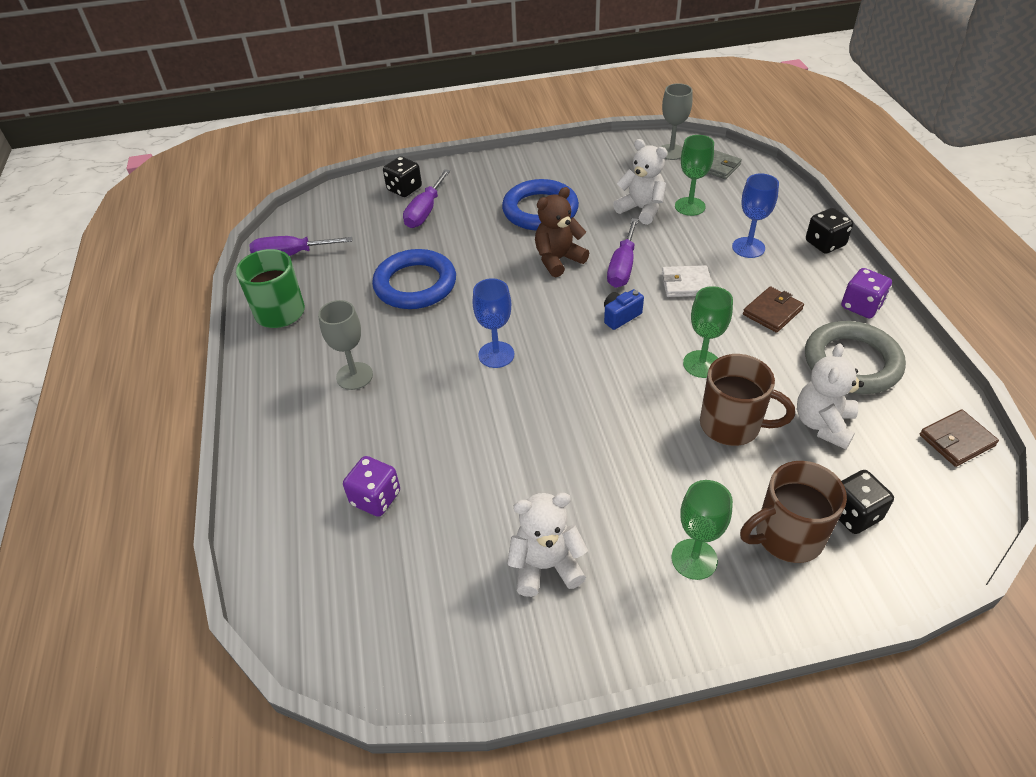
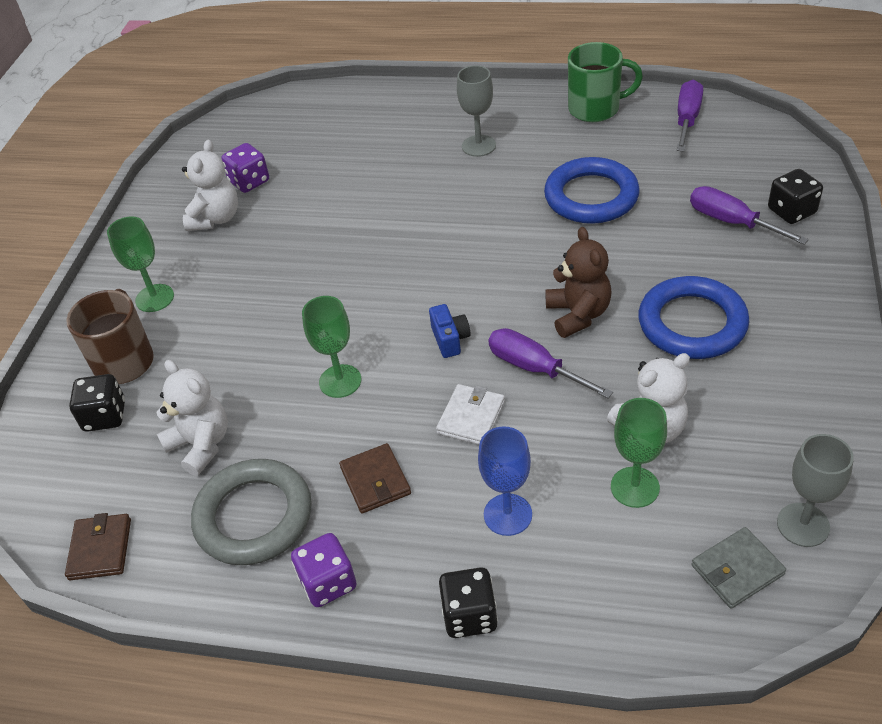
camera: 115 degrees right, 0 degrees up
(375, 498) = (339, 145): purple dice -> purple dice (249, 182)
(496, 354) = (451, 234): blue goblet -> none
(732, 425) = (252, 373): brown mug -> none

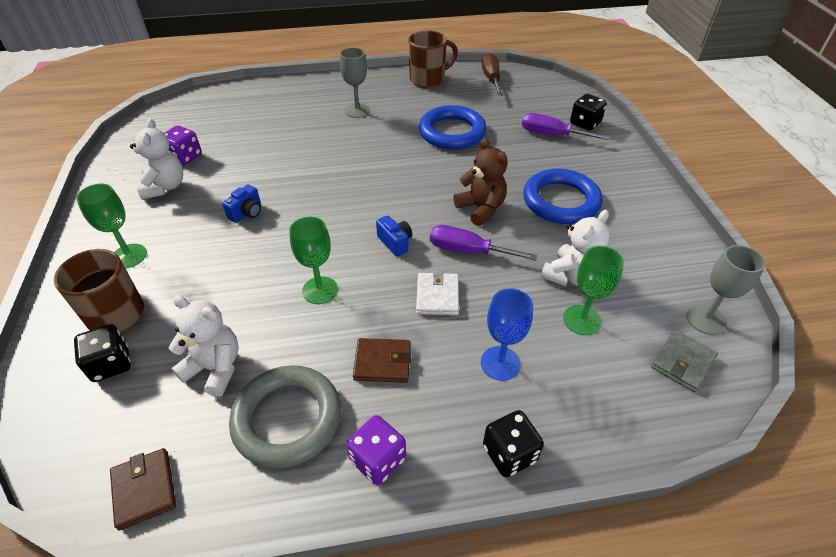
camera: 25 degrees left, 0 degrees up
(294, 268) = (247, 213): none -> blue camera
(375, 481) = (382, 362): brown wallet -> brown wallet turned 45 degrees counterclockwise
(596, 109) = (428, 79): green mug -> brown mug
(687, 119) = (491, 79): purple screwdriver -> brown screwdriver

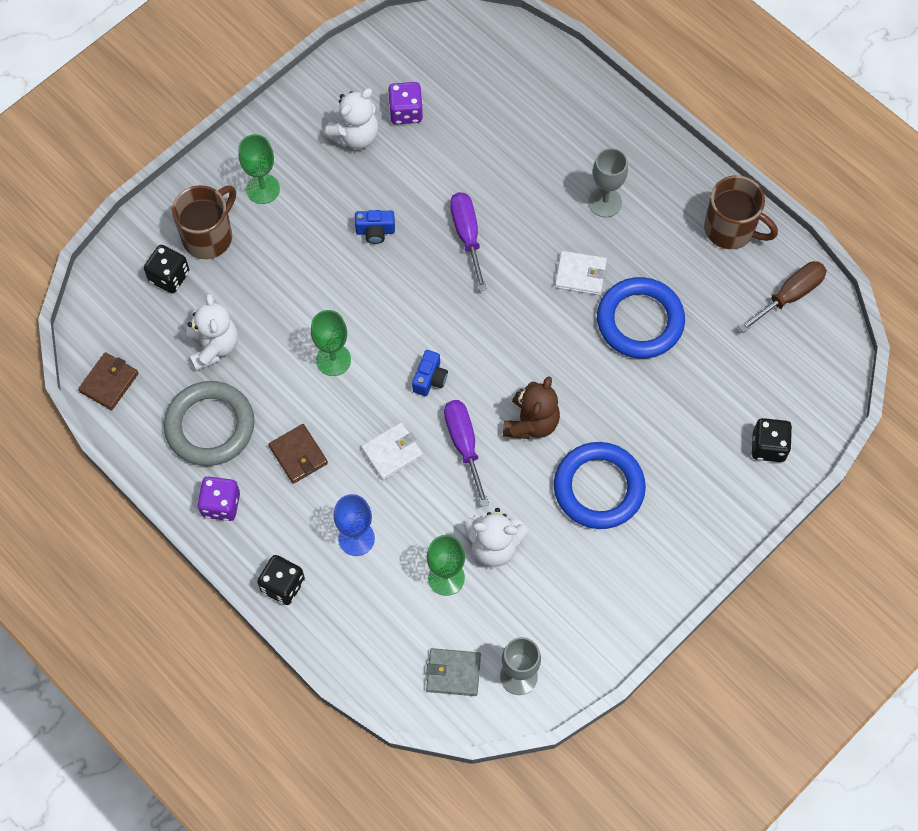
camera: 55 degrees right, 20 degrees up
(394, 140) = (580, 274): none -> white wallet
(551, 135) = (715, 423): purple screwdriver -> purple screwdriver (467, 235)

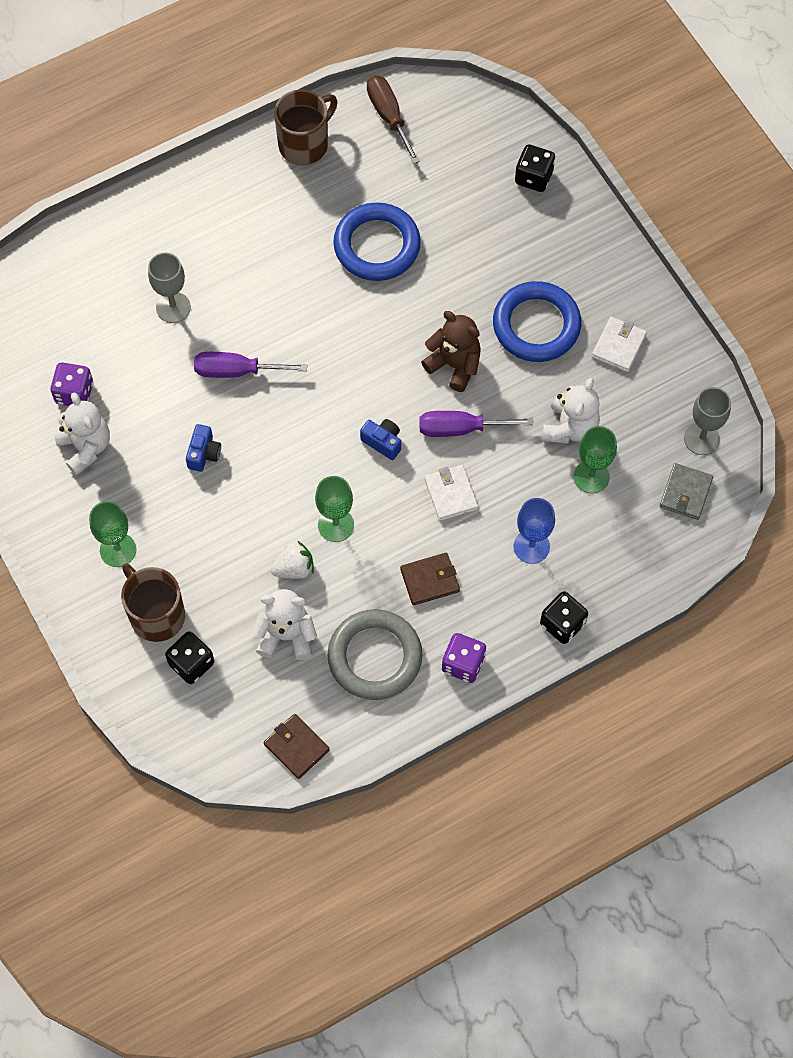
camera: 75 degrees left, 0 degrees up
(281, 336) = (294, 568): none -> white strawberry
(580, 274) = (312, 282): white wallet -> white wallet (619, 346)
(605, 202) = (240, 241): grey goblet -> grey goblet (173, 307)

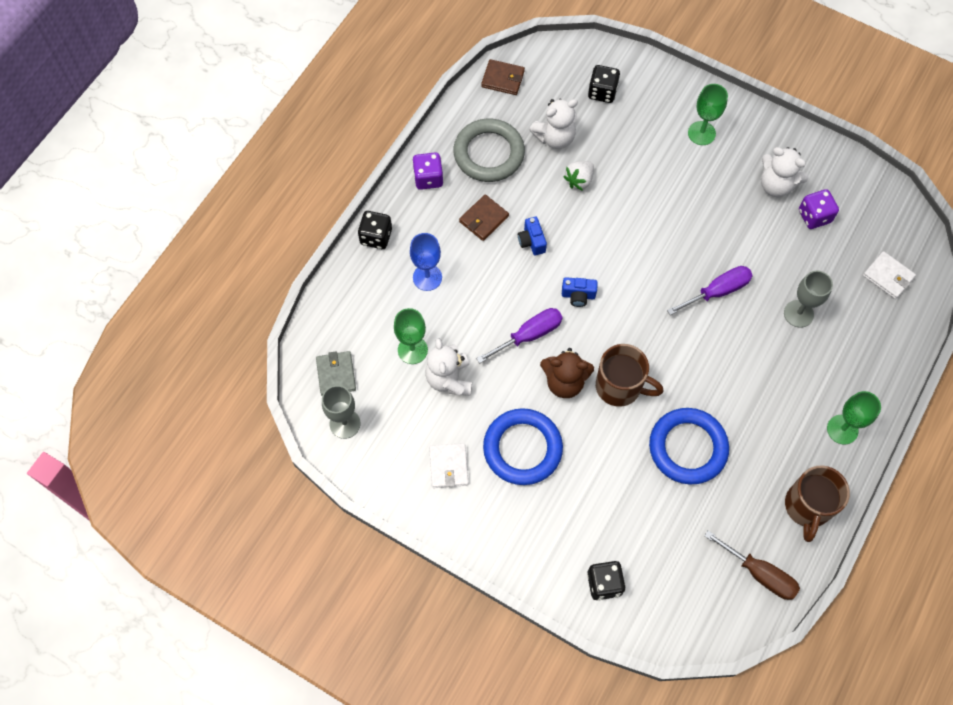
camera: 150 degrees right, 0 degrees up
(156, 614) = (646, 108): brown mug -> brown mug (620, 386)
(204, 454) = (695, 222): blue camera -> blue camera (531, 241)
(336, 525) = (571, 222): green goblet -> green goblet (842, 429)
(451, 494) = (506, 284): white wallet -> white wallet (888, 276)

